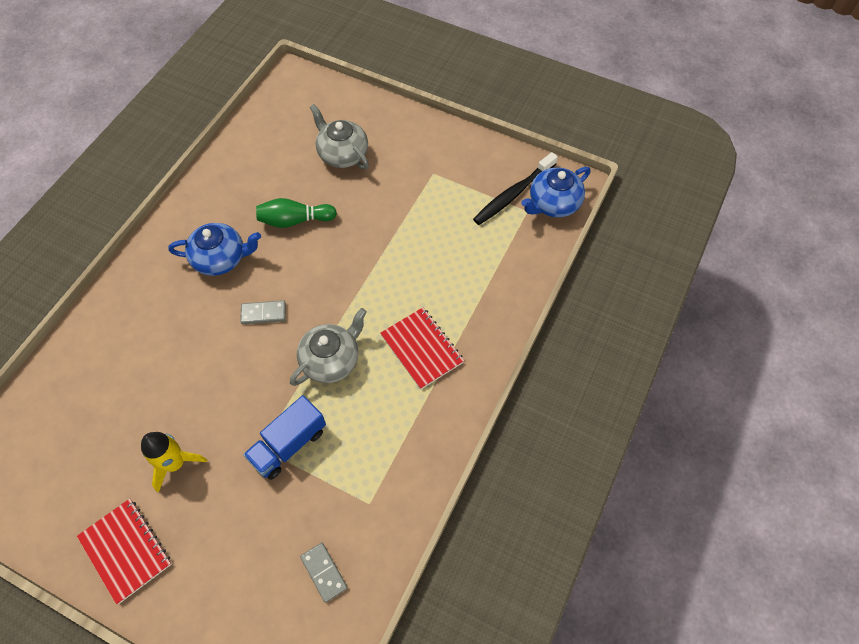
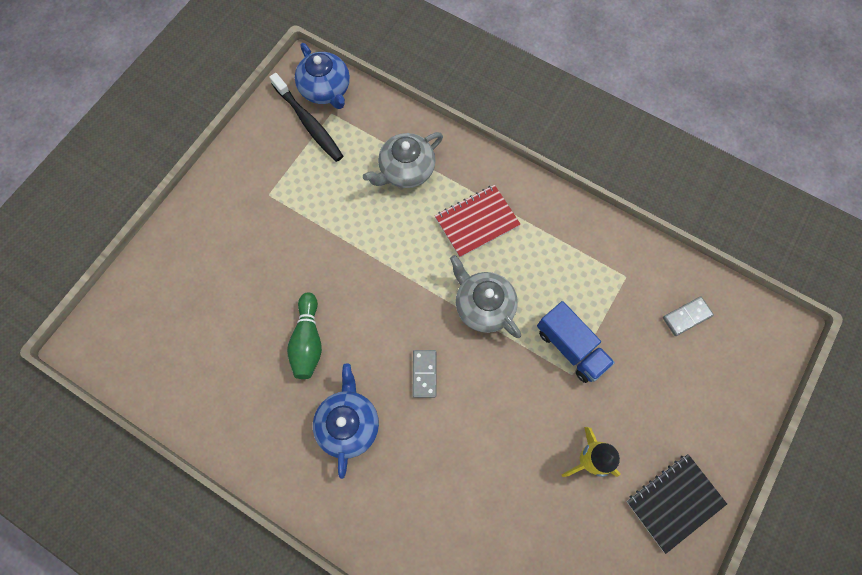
camera: 85 degrees left, 10 degrees up
(125, 550) = (674, 502): red notebook -> black notebook
(342, 154) = (222, 287): grey teapot -> grey teapot (406, 170)

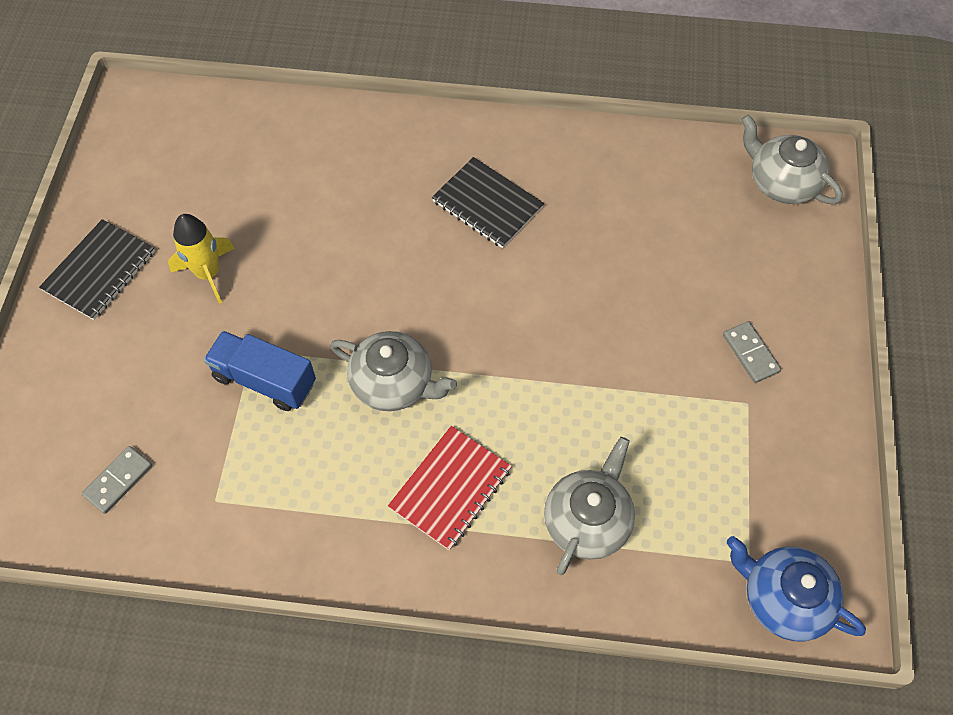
camera: 155 degrees right, 10 degrees down
(122, 339) = (781, 182): none -> grey teapot
(308, 341) = (581, 261): green bowling pin -> none
(309, 123) = (769, 530): black toothbrush -> none
(348, 423) = (487, 204): blue teapot -> black notebook
(424, 374) = (429, 282): grey domino -> grey domino (750, 353)

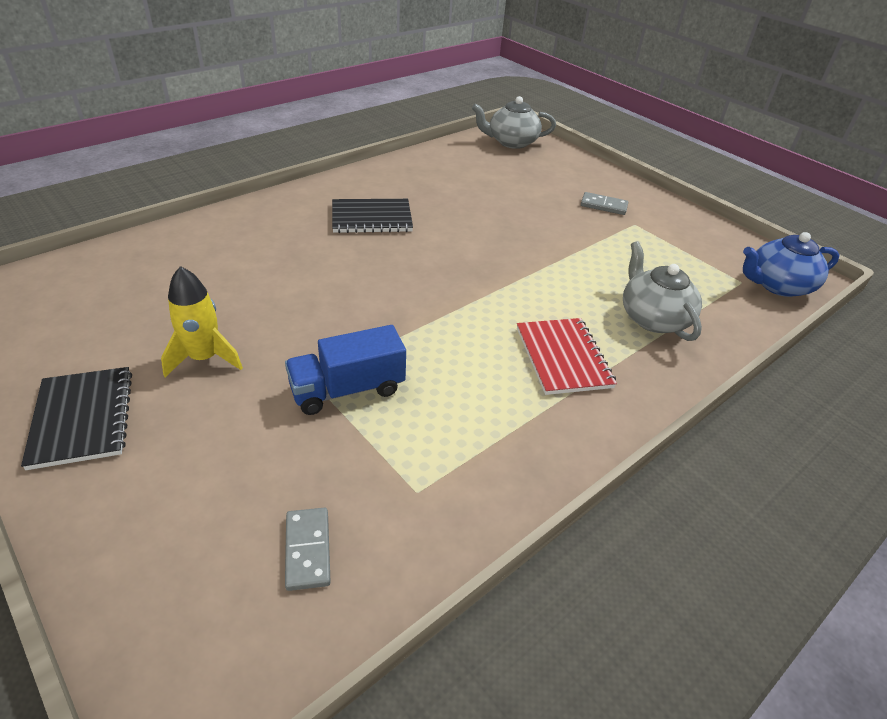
camera: 50 degrees left, 20 degrees down
(394, 383) = (445, 330): grey teapot -> none

